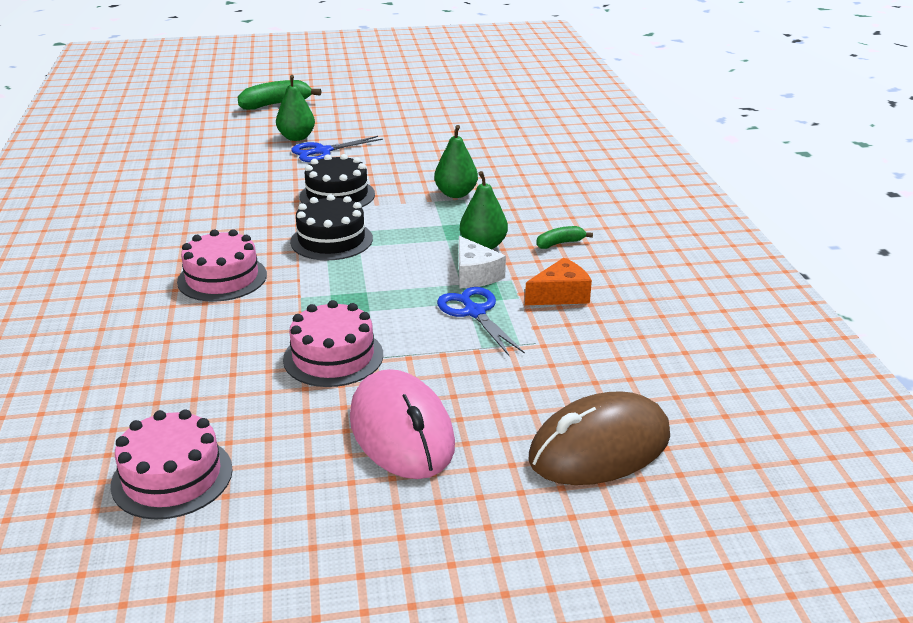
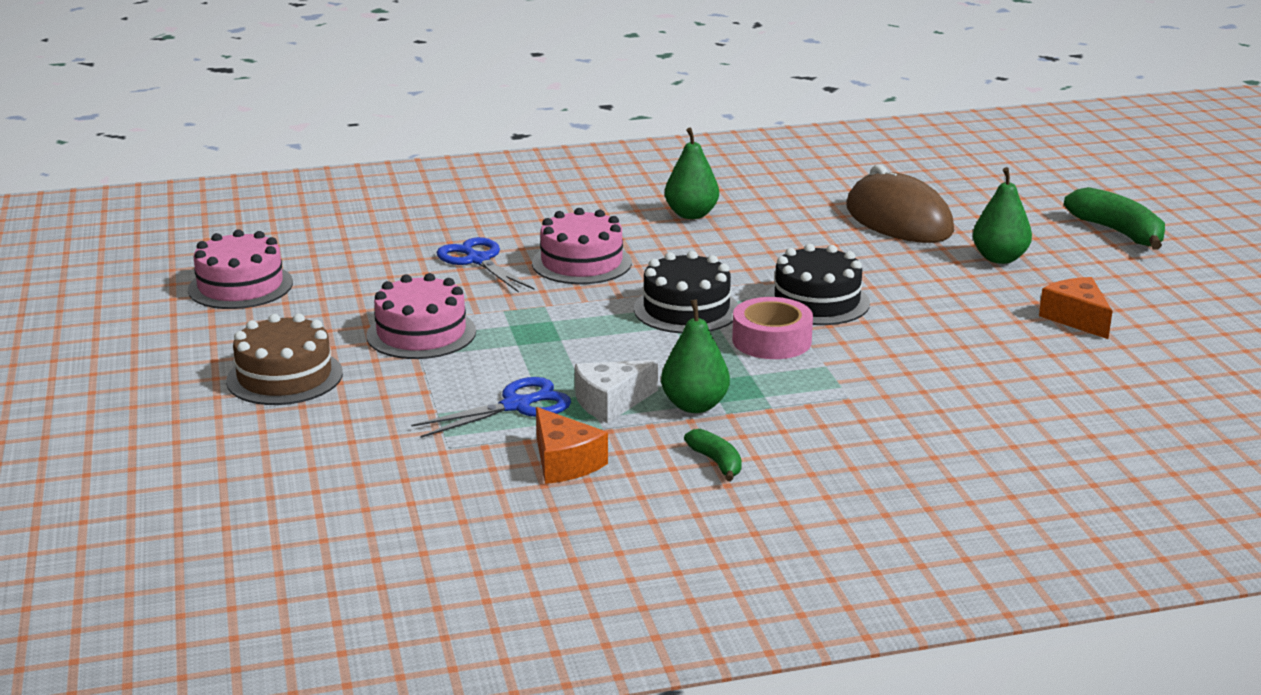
camera: 85 degrees right, 5 degrees down
(322, 151) = (959, 279): blue scissors -> blue scissors (478, 260)
(390, 129) = (1076, 318): none -> orange cheese
(393, 214) = (771, 340): none -> pink tape
(401, 431) = (284, 377): pink mouse -> brown cake
(456, 194) = (856, 380): green pear -> green pear (691, 214)
(599, 447) = (234, 485): brown mouse -> brown mouse (899, 220)

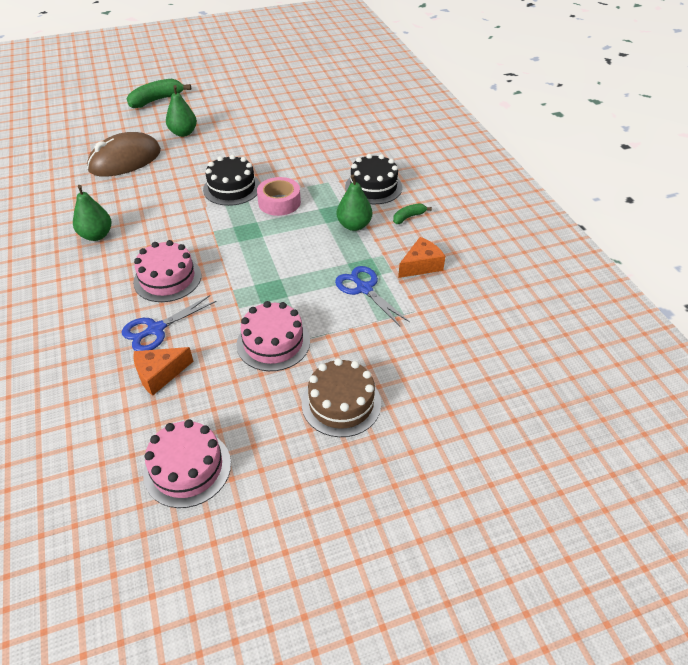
camera: 95 degrees left, 20 degrees up
(611, 403) = (355, 254): white cheese -> none
(686, 309) = (240, 232): black cake -> black cake (373, 187)
(1076, 318) = (254, 118): orange cheese -> orange cheese (160, 374)

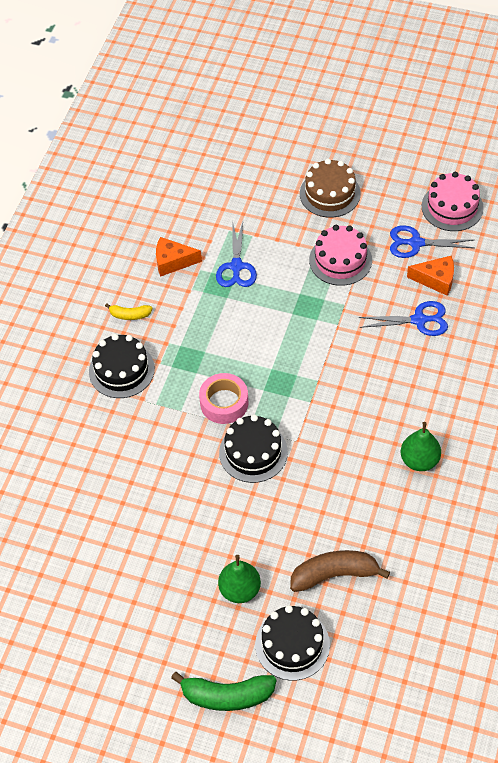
camera: 140 degrees left, 10 degrees up
(125, 160) = (334, 574): brown mouse -> brown banana
(132, 127) = (292, 644): none -> black cake
(167, 278) = (382, 367): pink cake -> none
(205, 401) = (416, 243): none -> blue scissors
(354, 225) = (184, 333): green pear -> none
(408, 217) = (130, 315): green banana -> yellow banana

